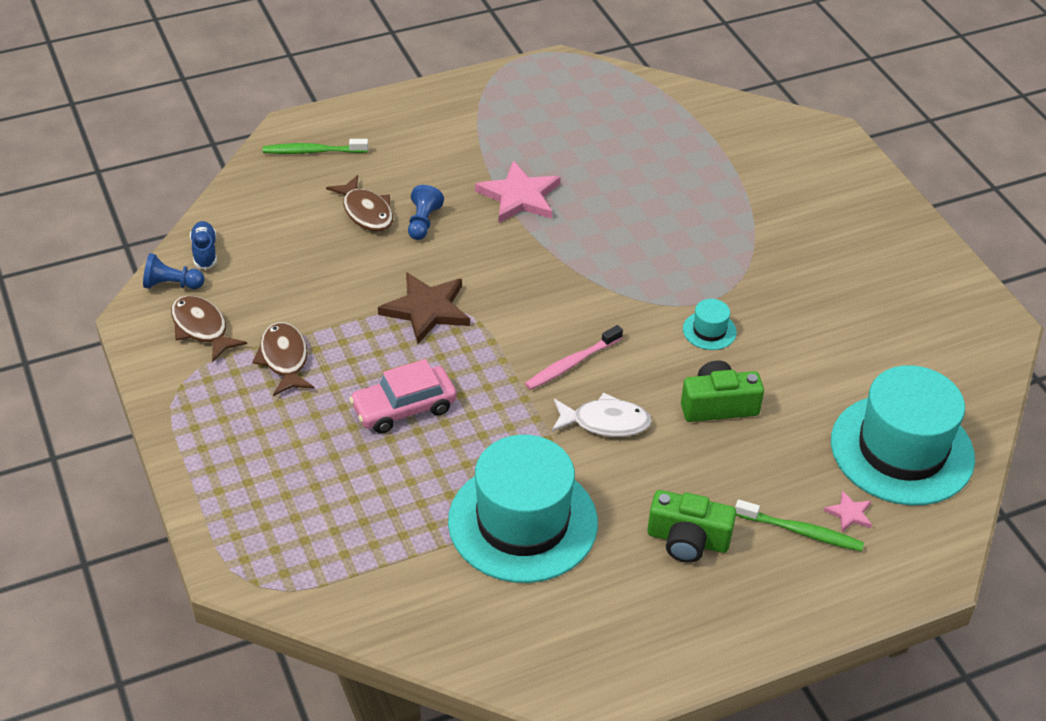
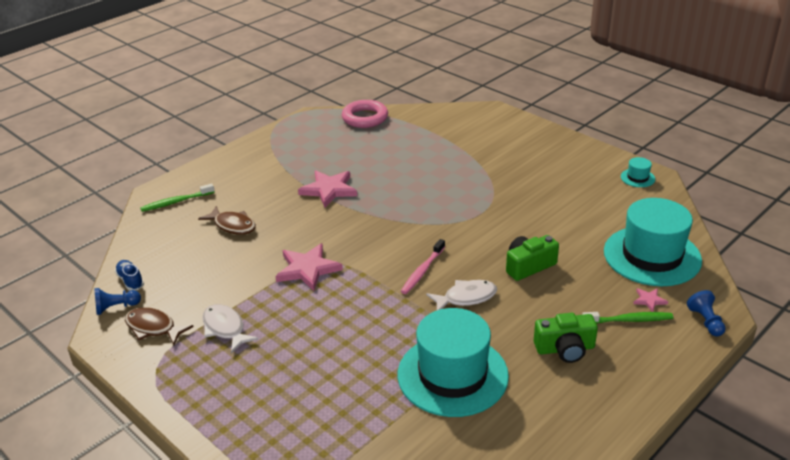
camera: 20 degrees left, 10 degrees down
(284, 359) = (225, 328): brown fish -> white fish
(404, 408) = (328, 332): pink car -> none
(423, 222) = (275, 221): blue pawn -> blue pawn (705, 321)
(426, 309) = (307, 269): brown star -> pink star
(636, 90) = (365, 118): none -> pink ring
(709, 331) = (494, 227): turquoise hat -> turquoise hat (637, 178)

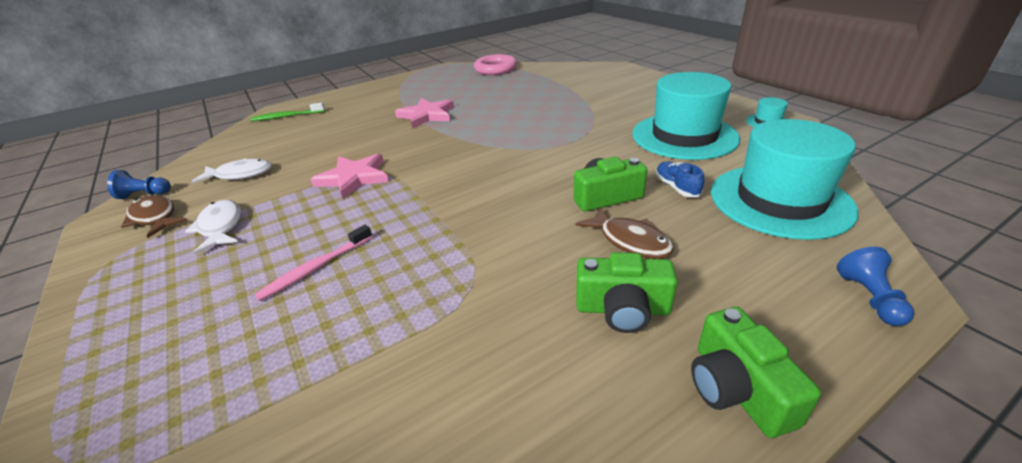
camera: 15 degrees right, 0 degrees up
(130, 281) = (183, 173): blue shoe -> blue shoe (676, 187)
(232, 225) = (317, 136): brown fish -> brown fish (630, 241)
(422, 271) = (474, 191): pink toothbrush -> pink toothbrush (316, 268)
(452, 375) = (438, 323): turquoise hat -> turquoise hat (684, 136)
(466, 298) = (510, 224): white fish -> white fish (240, 174)
(629, 320) = (735, 280): green toothbrush -> none
(637, 383) = (737, 389): none -> green camera
(649, 300) = (771, 255): pink star -> none

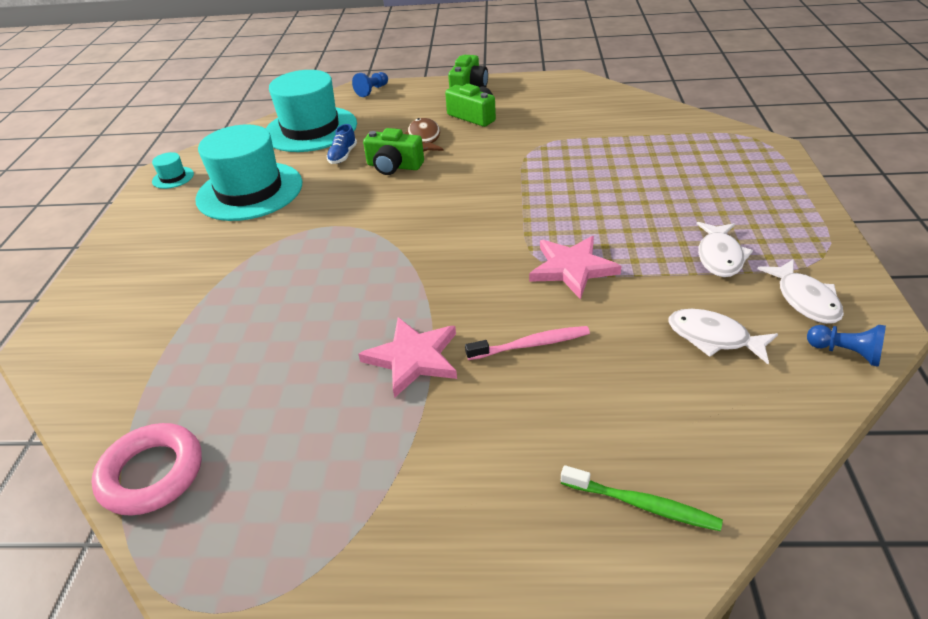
camera: 145 degrees left, 5 degrees up
(155, 218) = (805, 299): brown fish -> white fish
(316, 268) = (631, 188): pink toothbrush -> pink toothbrush (531, 344)

